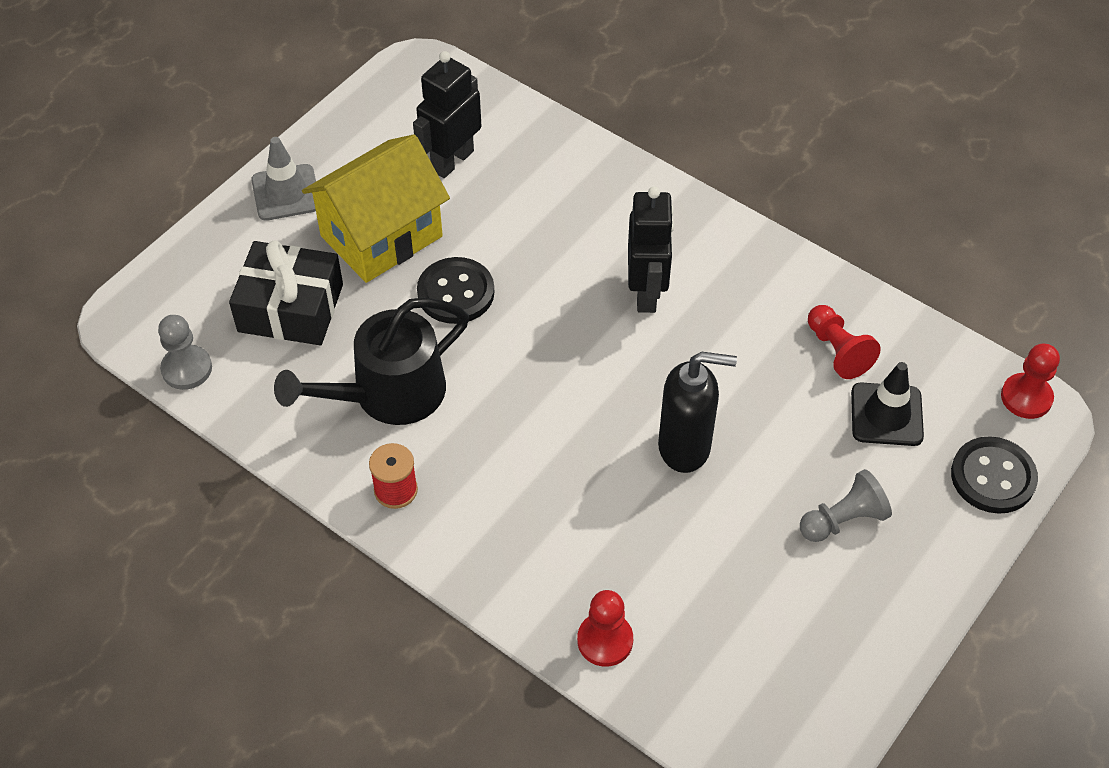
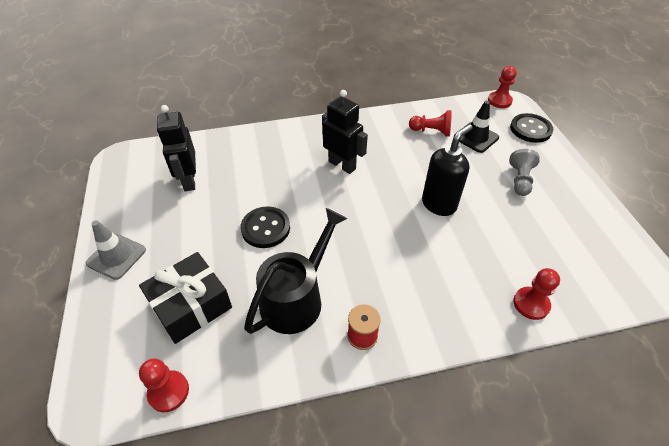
camera: 50 degrees left, 5 degrees down
(187, 369) = (168, 392): grey pawn -> red pawn
(381, 236) = (196, 235): yellow house -> none
(388, 394) = (296, 298): black watering can -> black watering can turned 150 degrees counterclockwise

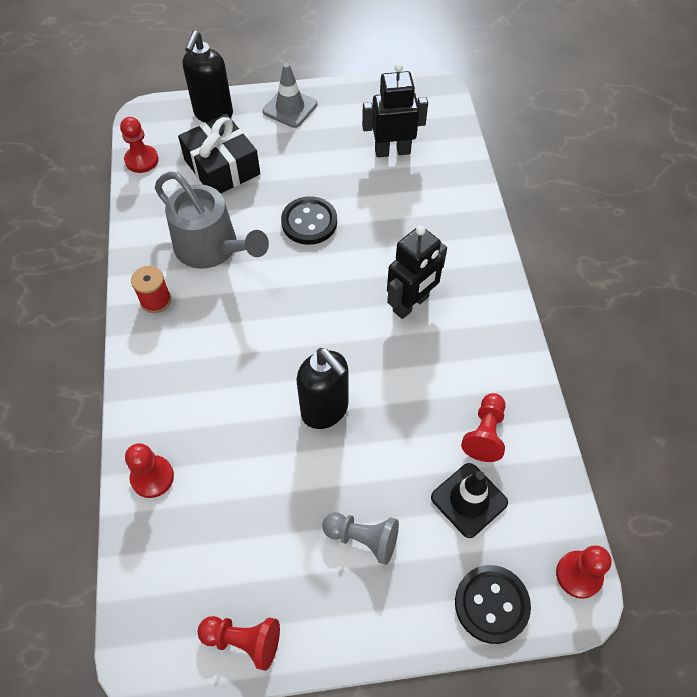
camera: 95 degrees right, 10 degrees up
(108, 326) = (213, 114): none -> black soap dispenser
(296, 298) = (212, 248): black watering can -> grey watering can
(611, 231) = (243, 640): none -> red pawn

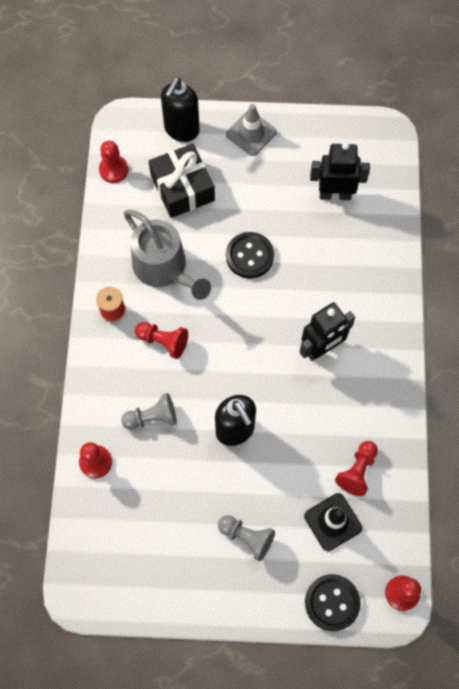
camera: 10 degrees right, 10 degrees up
(219, 412) = (152, 417): none -> grey pawn
(243, 640) = (149, 595): red pawn -> red pawn (163, 341)

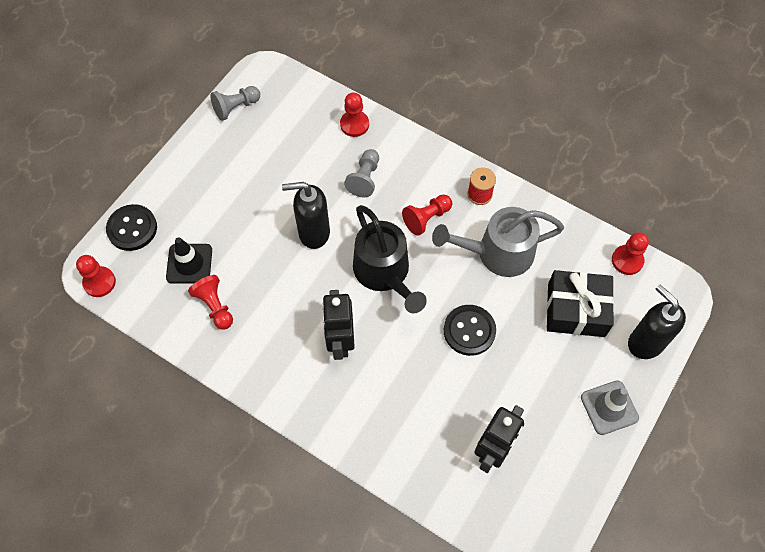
camera: 120 degrees right, 5 degrees down
(238, 347) = (385, 273): none -> black watering can
(247, 537) = (223, 196): grey pawn -> grey pawn (236, 107)

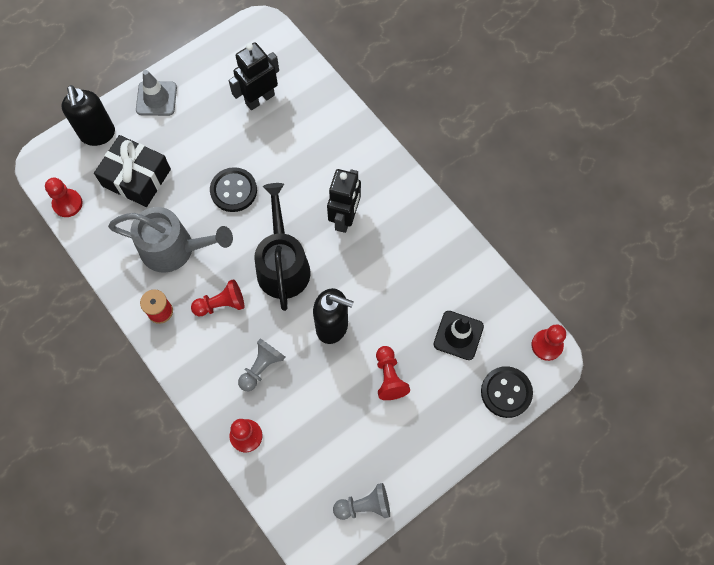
camera: 160 degrees left, 5 degrees up
(215, 306) = (444, 285): red pawn -> red pawn (389, 377)

